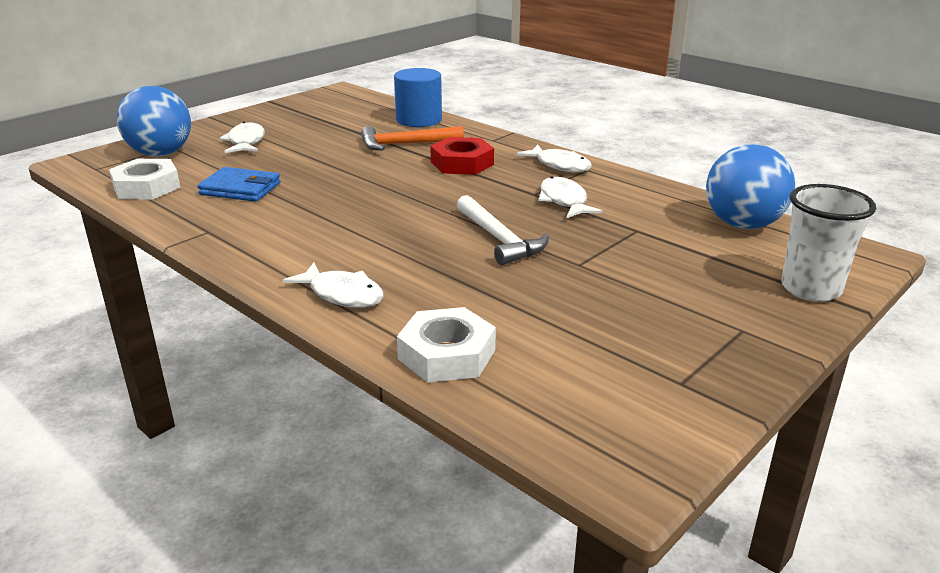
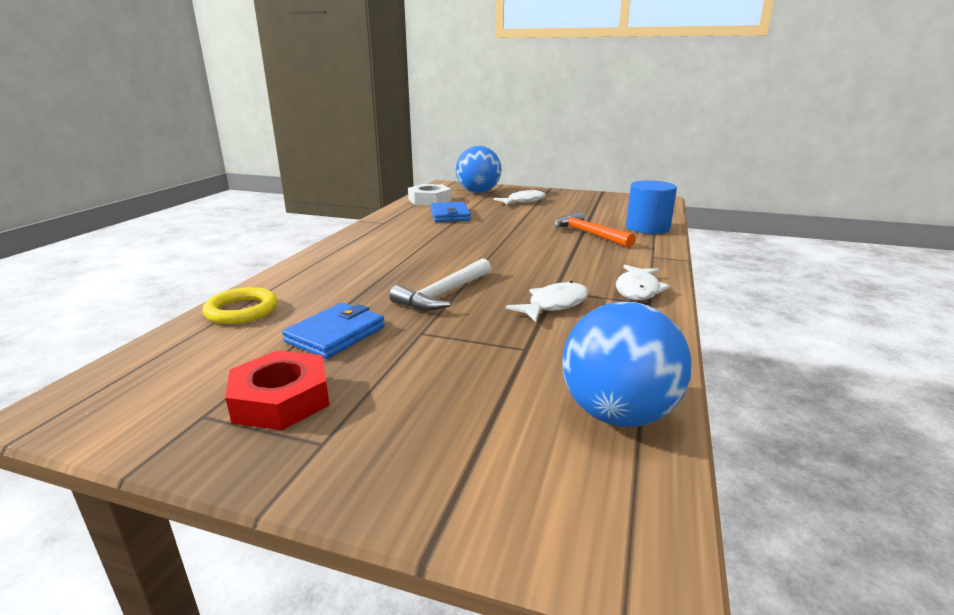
camera: 65 degrees right, 5 degrees down
(342, 294) = (318, 266): white fish -> none
(446, 354) = (242, 310): white nut -> yellow ring
(462, 163) = (580, 256): red nut -> red nut (281, 399)
(555, 304) = (335, 334): none -> blue wallet
(810, 289) = (462, 492): white cup -> none

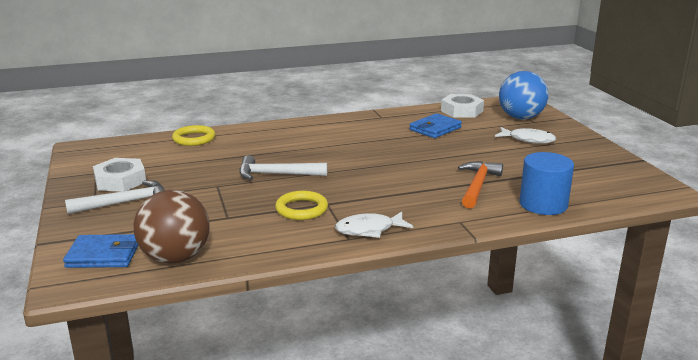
camera: 55 degrees right, 0 degrees up
(281, 399) = (120, 181): red nut -> white nut
(335, 334) = (191, 168): blue wallet -> blue wallet (103, 255)
(373, 414) = (124, 202): none -> white hammer
(554, 305) = (301, 209): white fish -> yellow ring
(618, 414) = (175, 258): blue ball -> brown ball

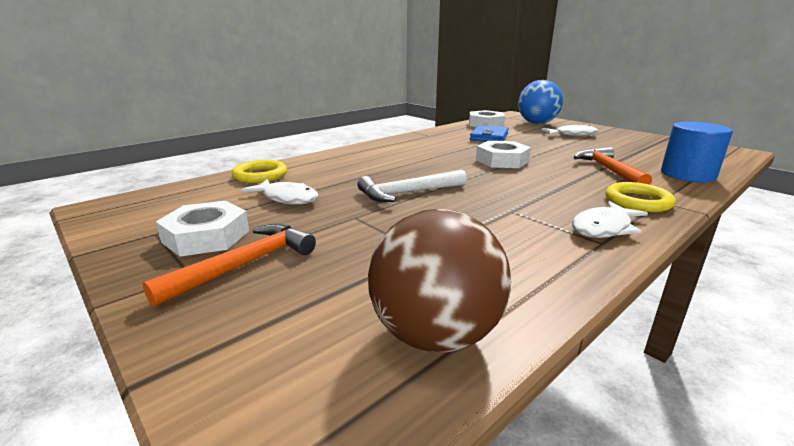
camera: 25 degrees left, 0 degrees up
(103, 255) = (299, 370): blue wallet -> none
(124, 202) = (244, 265): white hammer -> orange hammer
(191, 162) = (287, 198): none -> white fish
(301, 209) = (495, 222): yellow ring -> yellow ring (637, 201)
(399, 158) = (502, 160): none -> white nut

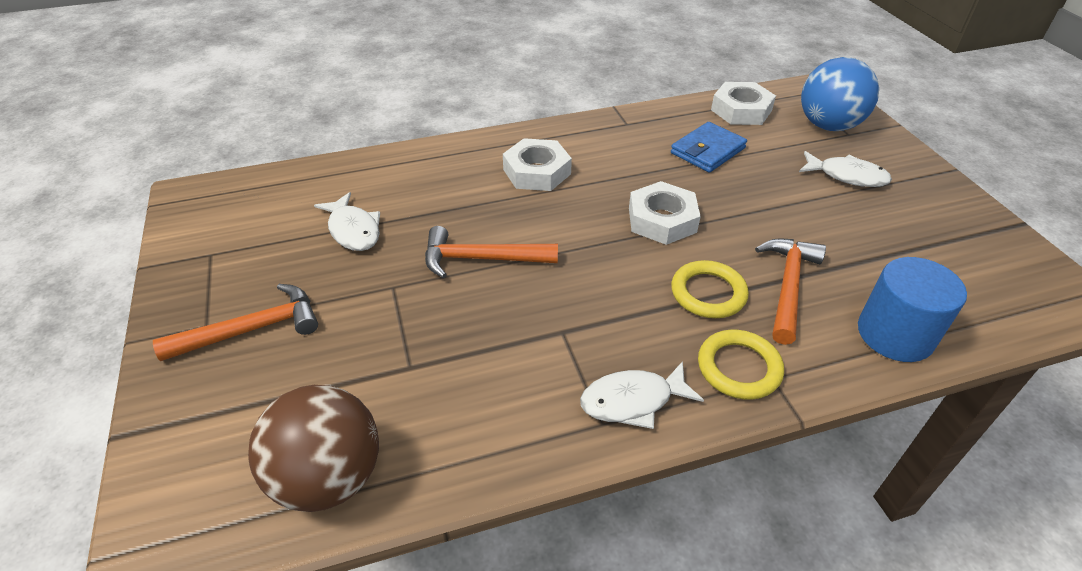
camera: 25 degrees right, 20 degrees up
(206, 236) = (246, 274): white nut -> white nut (537, 172)
(260, 175) = (357, 174): yellow ring -> yellow ring (708, 293)
(408, 193) = (482, 259): white hammer -> orange hammer

